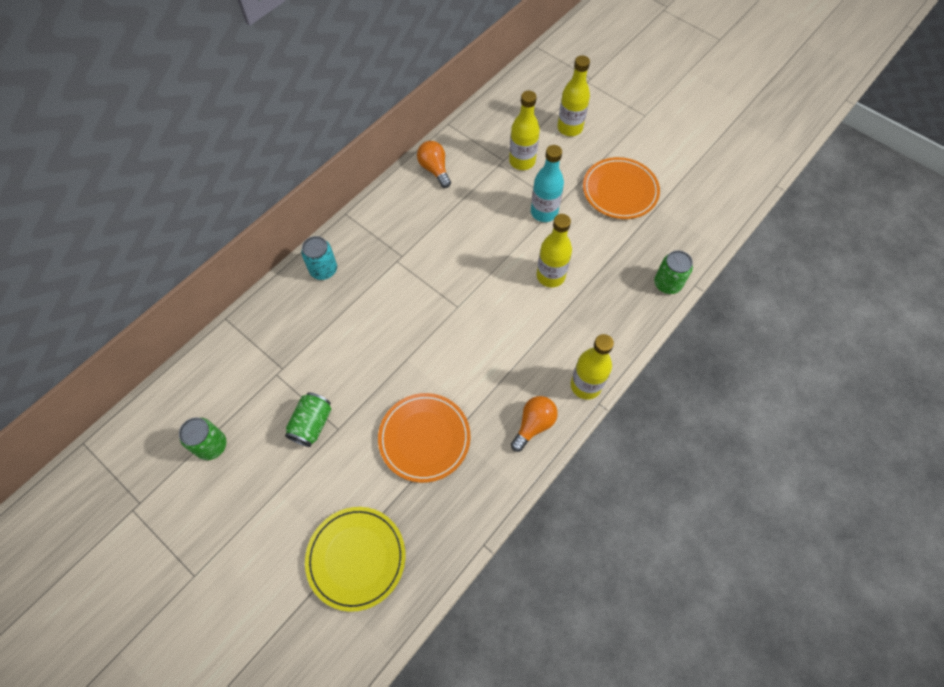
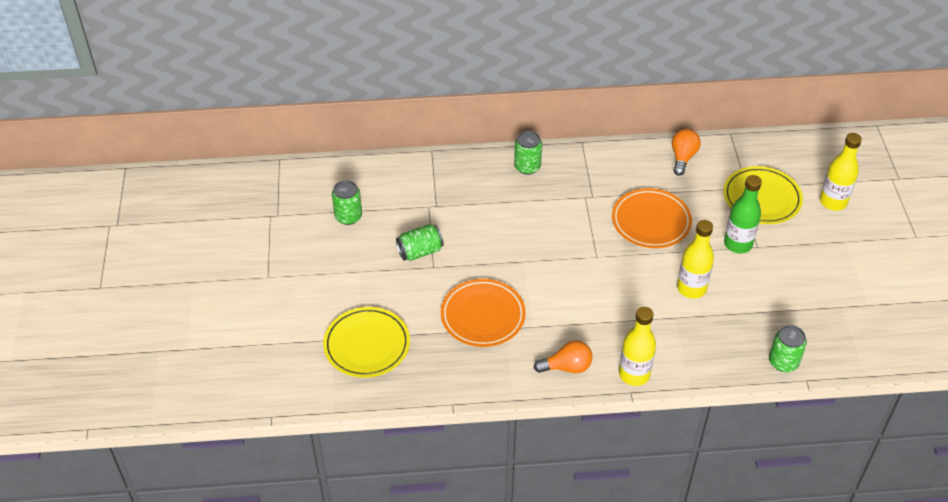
camera: 45 degrees right, 15 degrees down
(323, 270) = (527, 167): turquoise can -> green can
(522, 161) = (762, 198): yellow bottle -> yellow plate
(544, 212) = (738, 244): turquoise bottle -> green bottle
(620, 191) = (822, 273): orange plate -> orange plate (651, 221)

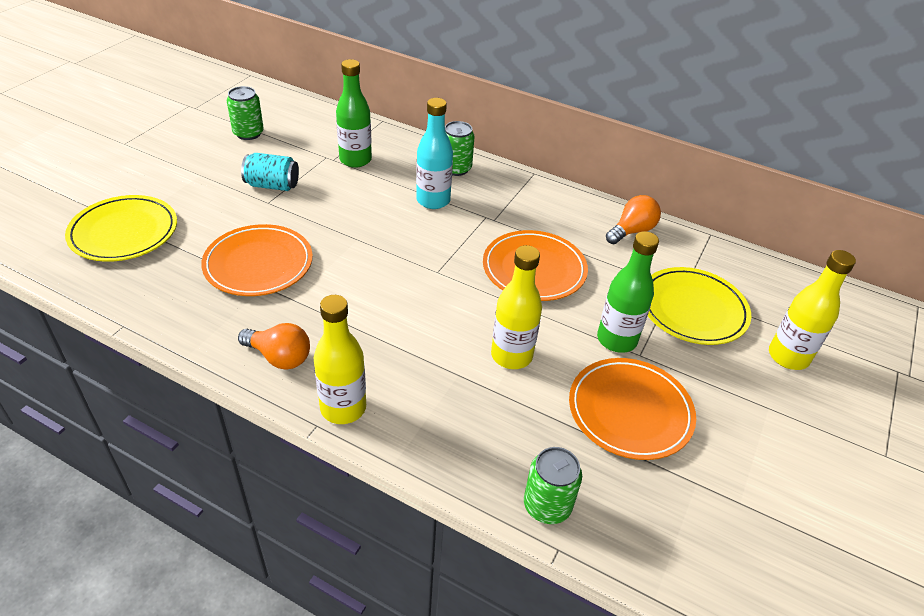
camera: 30 degrees right, 5 degrees down
(420, 251) = (272, 185): green can -> turquoise can
(452, 197) = (355, 160): none -> green bottle
(539, 203) = (433, 200): none -> turquoise bottle
(780, 285) = (630, 411): none -> orange plate

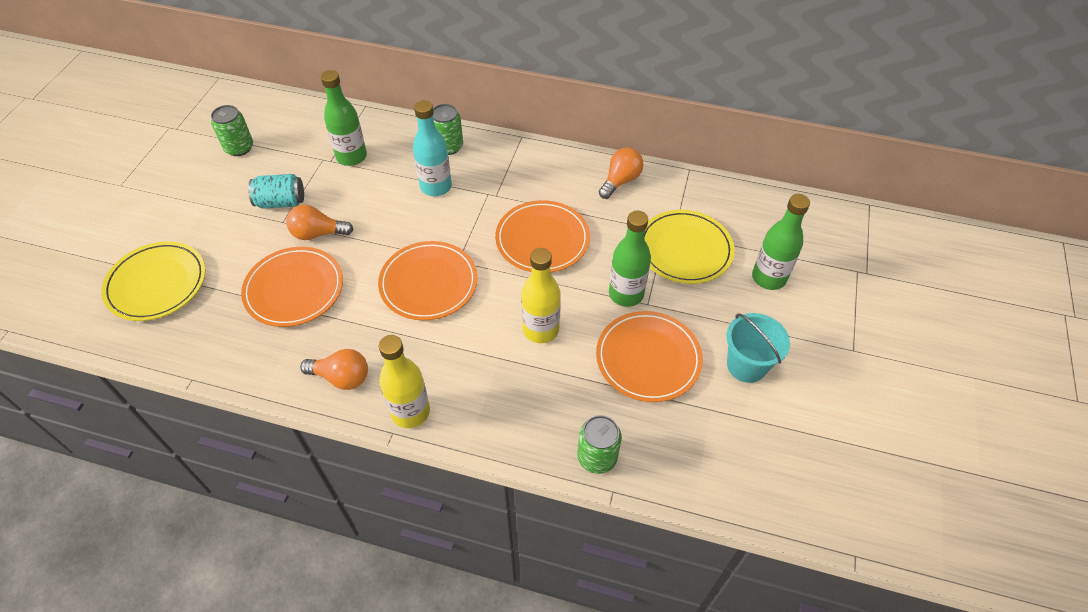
camera: 10 degrees left, 10 degrees up
(299, 219) = (318, 233): none -> orange light bulb
(400, 286) = (428, 283): none -> orange plate
(748, 444) = (746, 365): none -> turquoise bucket
(788, 357) = (768, 278): yellow bottle -> green bottle

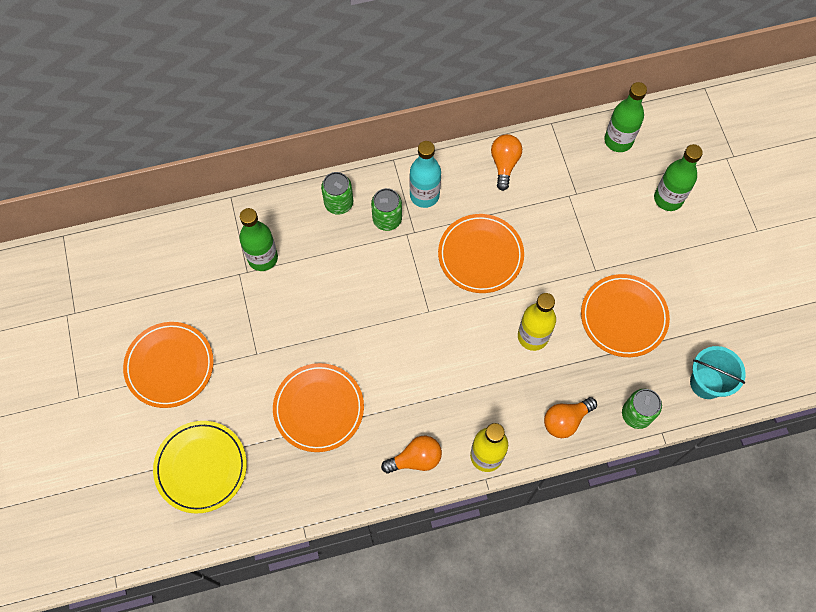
camera: 30 degrees left, 15 degrees up
(239, 148) = (153, 302): green can -> green can (387, 219)
(281, 202) = (239, 336): turquoise can -> none
(318, 233) = (295, 348): orange light bulb -> orange light bulb (565, 420)
(428, 283) = (420, 344): orange plate -> orange plate (169, 366)
(436, 187) = (358, 250): turquoise bottle -> turquoise bottle (424, 195)
(626, 294) = (575, 270): green bottle -> green bottle (618, 140)
(685, 249) = (593, 205): yellow plate -> none
(746, 365) = (693, 284): turquoise bucket -> turquoise bucket (706, 383)

